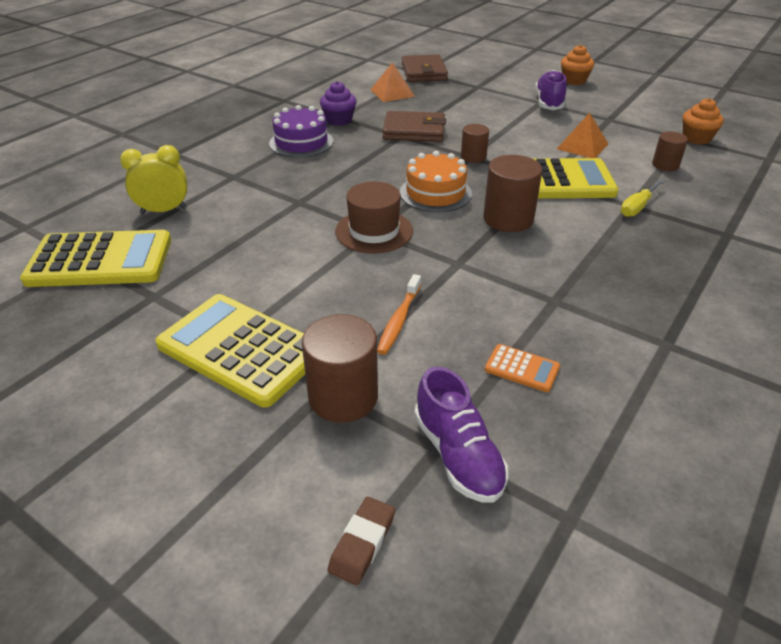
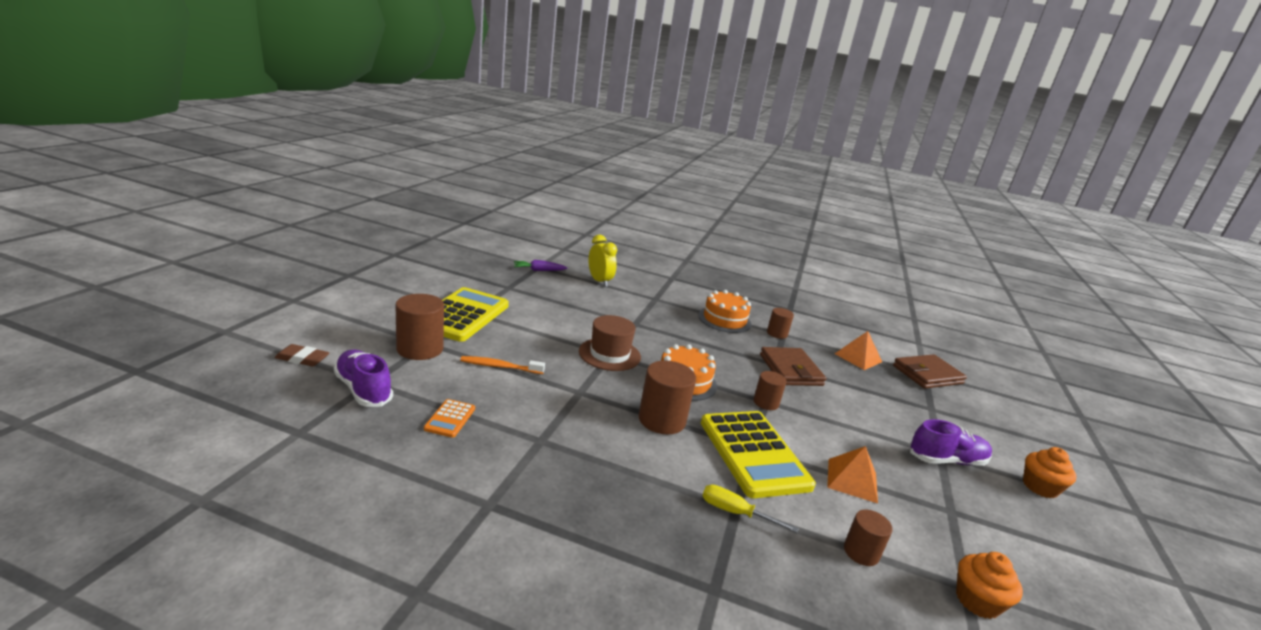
camera: 70 degrees right, 15 degrees down
(100, 260) = (539, 270): yellow calculator -> purple carrot
(301, 142) = (724, 320): purple cake -> orange cake
(339, 120) = (777, 333): purple cupcake -> brown cylinder
(458, 455) = (363, 389): purple shoe -> purple shoe turned 90 degrees clockwise

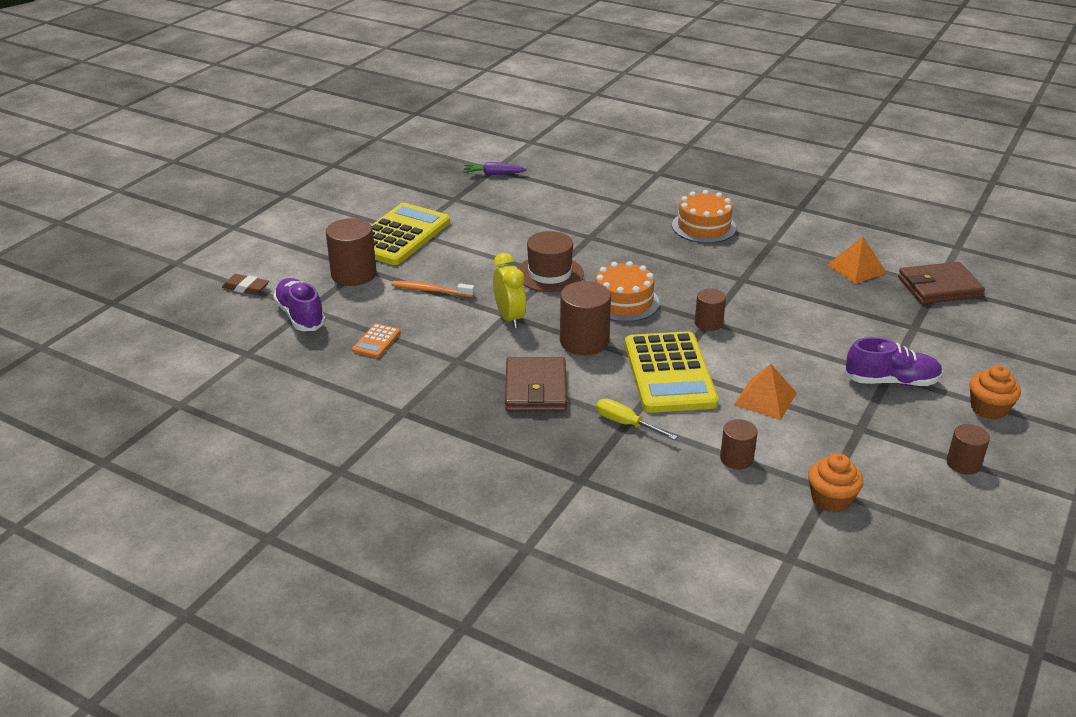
camera: 15 degrees right, 10 degrees up
(599, 281) = (563, 184): yellow clock -> yellow clock (509, 318)
(777, 333) = (764, 242): brown cylinder -> brown cylinder (963, 463)
(790, 370) = (758, 286): brown wallet -> brown wallet (535, 389)

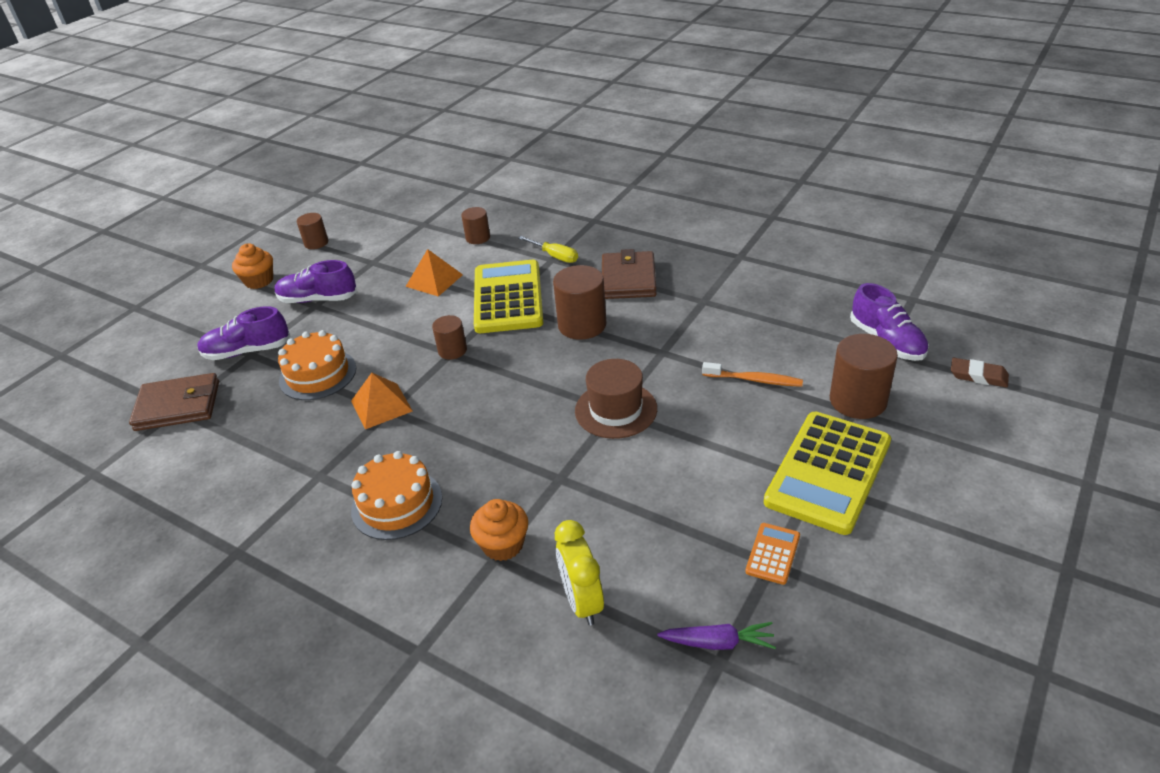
camera: 175 degrees left, 5 degrees up
(376, 341) = (790, 316): orange calculator -> orange calculator (772, 554)
(509, 318) = (658, 348): yellow clock -> yellow clock (582, 602)
(623, 302) = (534, 373): orange cake -> orange cake (318, 374)
(831, 499) = (425, 218): orange cupcake -> orange cupcake (503, 544)
(856, 268) = (246, 431): orange pyramid -> orange pyramid (381, 406)
(920, 330) = (247, 351): none -> purple shoe

